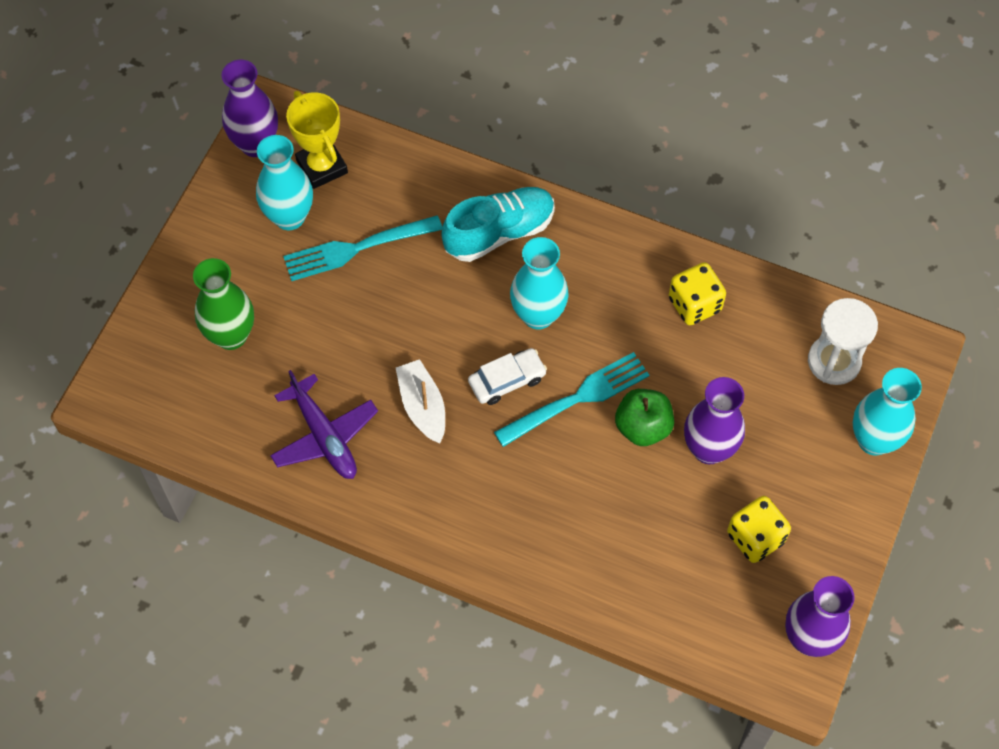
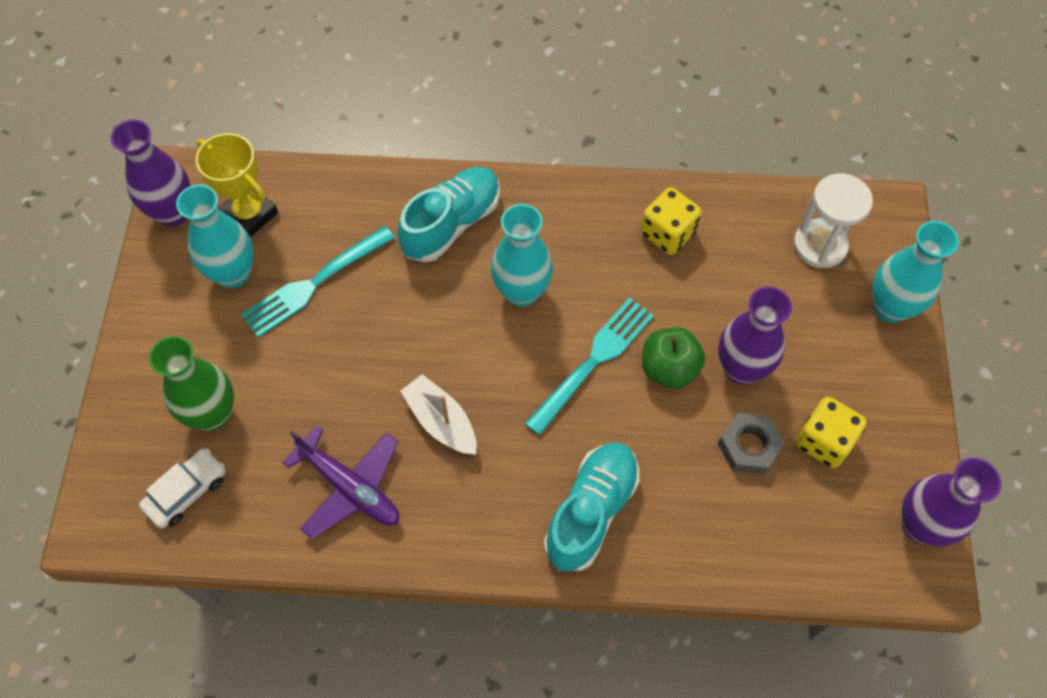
camera: 20 degrees left, 0 degrees up
(507, 380) = (516, 366): white car -> white car (186, 492)
(522, 526) = (591, 511): none -> turquoise shoe
(685, 519) = (749, 446): none -> grey nut

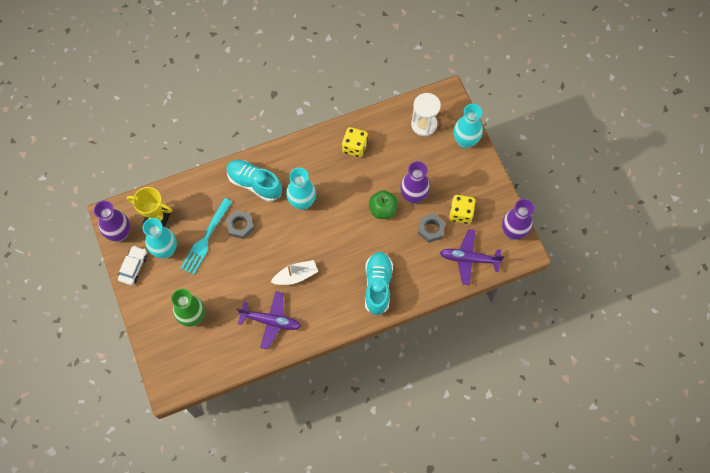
camera: 25 degrees left, 5 degrees up
(186, 492) = (200, 355): white car -> white car (133, 267)
(387, 287) = (240, 226): none -> grey nut
(441, 421) = (296, 276): white boat -> white boat turned 135 degrees clockwise
(452, 224) = (254, 183): turquoise shoe -> turquoise shoe turned 75 degrees counterclockwise
(593, 362) = (349, 221): turquoise fork -> none
(803, 540) = (469, 259): none -> purple plane

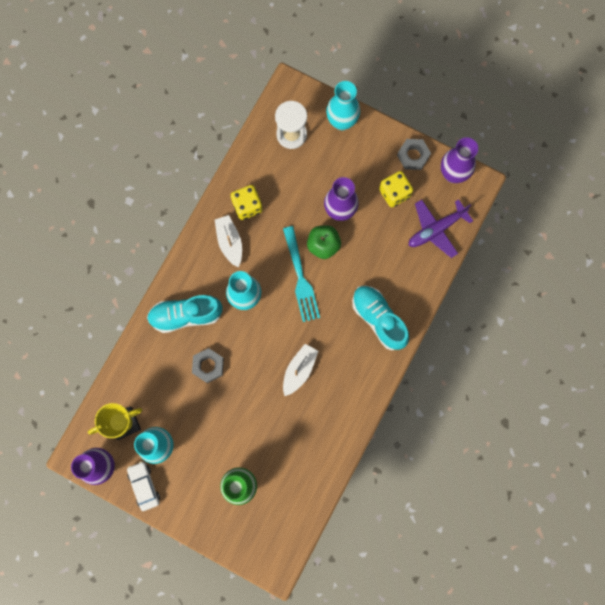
camera: 40 degrees left, 10 degrees up
(206, 238) = (187, 403): turquoise fork -> turquoise fork (300, 277)
(271, 321) = (313, 430): purple plane -> none
(323, 160) = (230, 242): none -> white boat
(431, 229) = (381, 229): grey nut -> grey nut (413, 156)

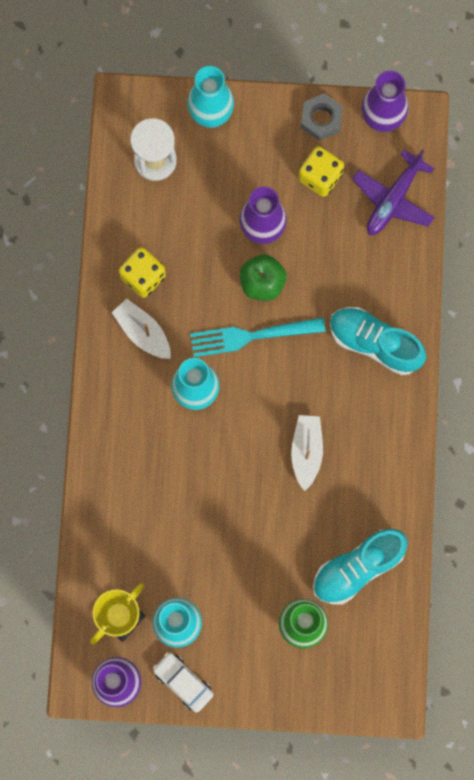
camera: 25 degrees left, 0 degrees up
(186, 315) = (132, 449): turquoise shoe -> turquoise shoe (357, 568)
(208, 366) = (191, 499): grey nut -> none
(300, 277) = (252, 336): turquoise fork -> turquoise fork turned 120 degrees clockwise

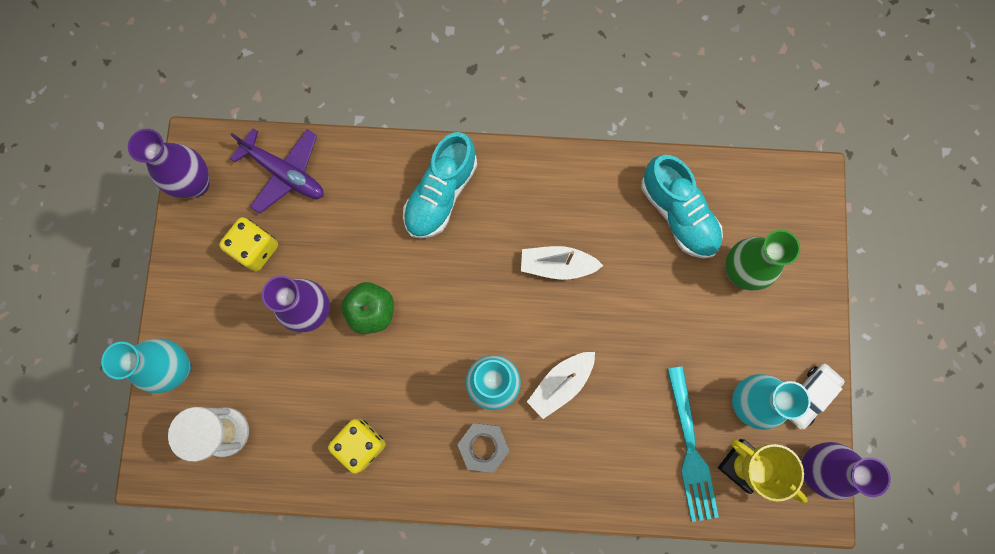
camera: 90 degrees left, 0 degrees up
(143, 332) = (425, 444): white boat -> white boat (561, 384)
(252, 336) = (430, 322): turquoise fork -> turquoise fork (690, 448)
(321, 119) = (190, 247): grey nut -> grey nut (483, 447)

